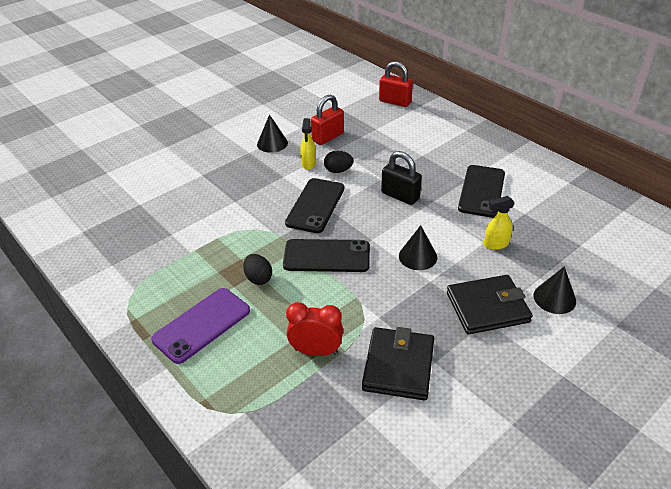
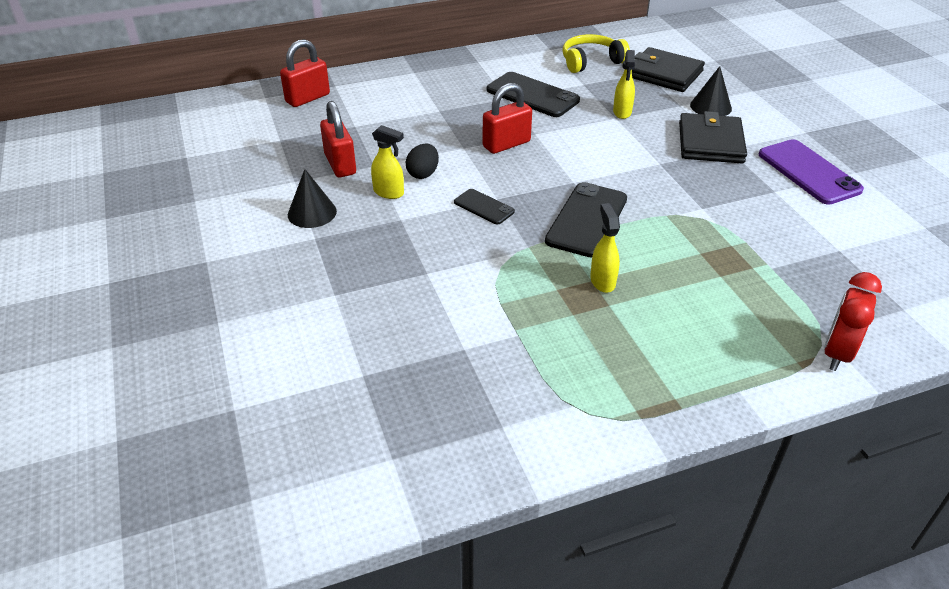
camera: 70 degrees left, 0 degrees up
(202, 325) = (670, 346): purple phone -> purple phone (808, 172)
(258, 278) = (602, 281): black egg -> yellow spray bottle
(315, 205) = (483, 207): black phone -> black phone, size x0.55
(316, 351) = (741, 262): red clock -> red clock (837, 353)
(398, 366) = (775, 213): black wallet -> black wallet (664, 74)
(400, 196) = (506, 144): black padlock -> red padlock
(418, 256) = (618, 160): black cone -> none
(569, 209) = (591, 62): none -> yellow headphones

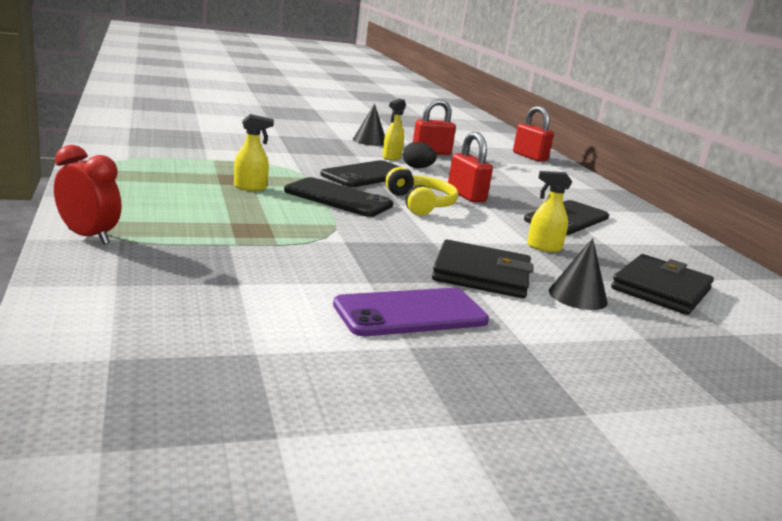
camera: 90 degrees right, 20 degrees down
(483, 207) = (366, 175): black phone -> black phone, size x1.82
(591, 62) = (668, 257): yellow headphones -> yellow headphones (420, 204)

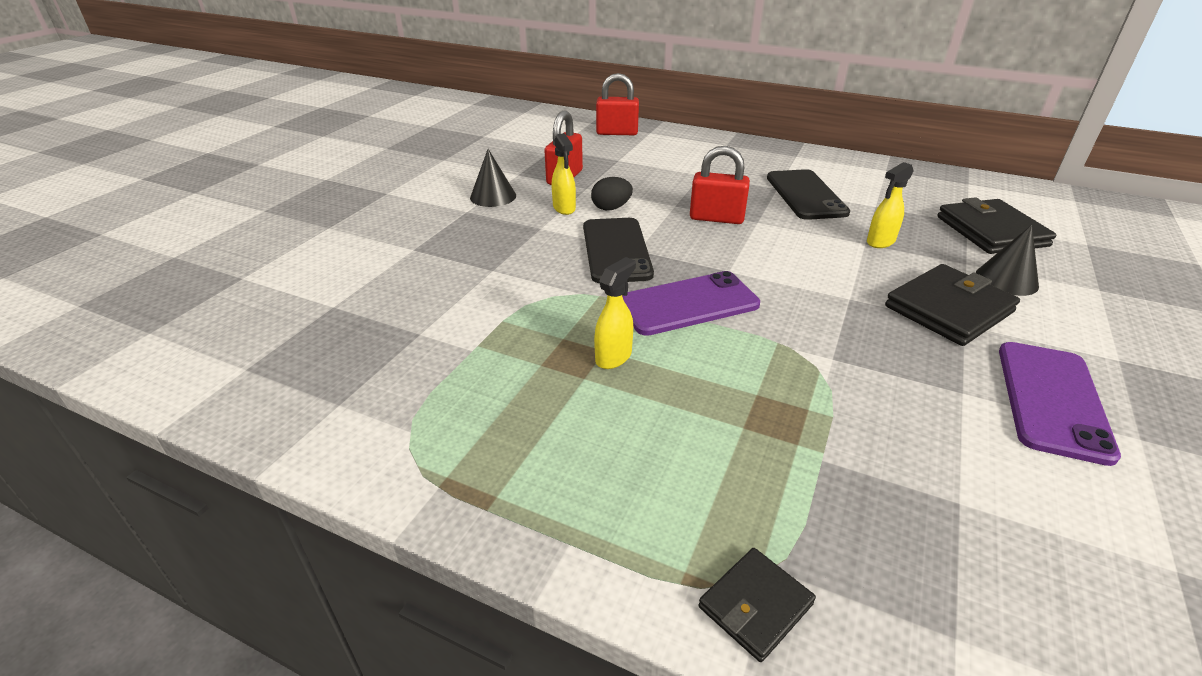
camera: 45 degrees left, 15 degrees up
(88, 237) = (755, 605): red clock -> black wallet
(338, 198) = (688, 304): black phone -> purple phone
(420, 204) = (730, 256): yellow headphones -> none

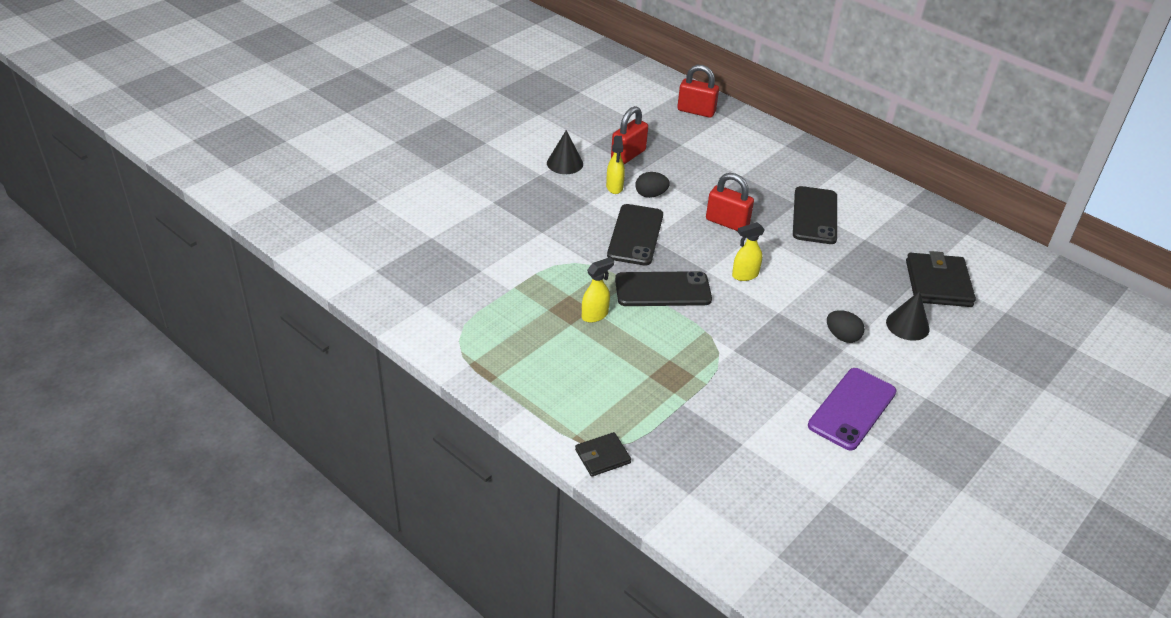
camera: 15 degrees right, 5 degrees up
(688, 304) = (663, 290): purple phone -> black phone
(880, 242) = (839, 272): yellow spray bottle -> yellow spray bottle (744, 275)
(949, 309) = (842, 336): black wallet -> black egg

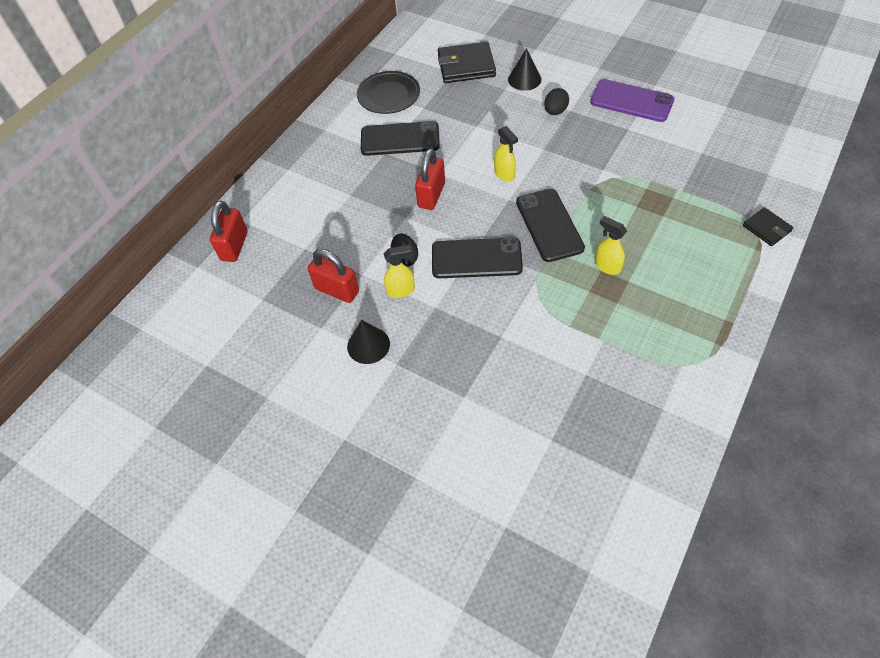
camera: 95 degrees left, 15 degrees up
(888, 218) = (388, 95): none -> black plate

